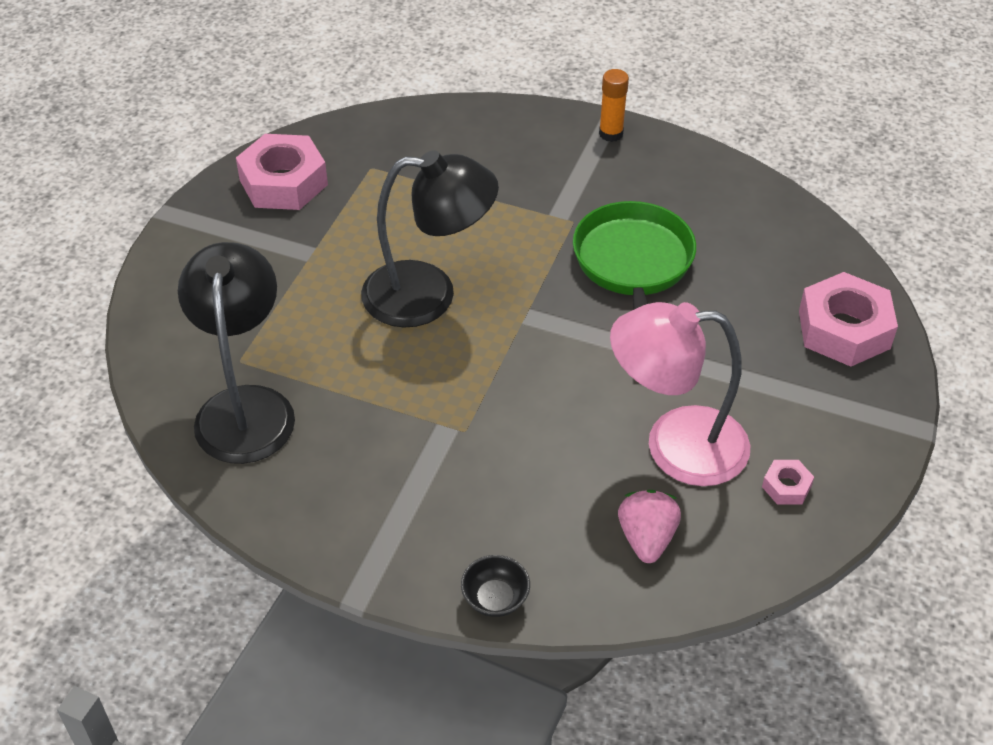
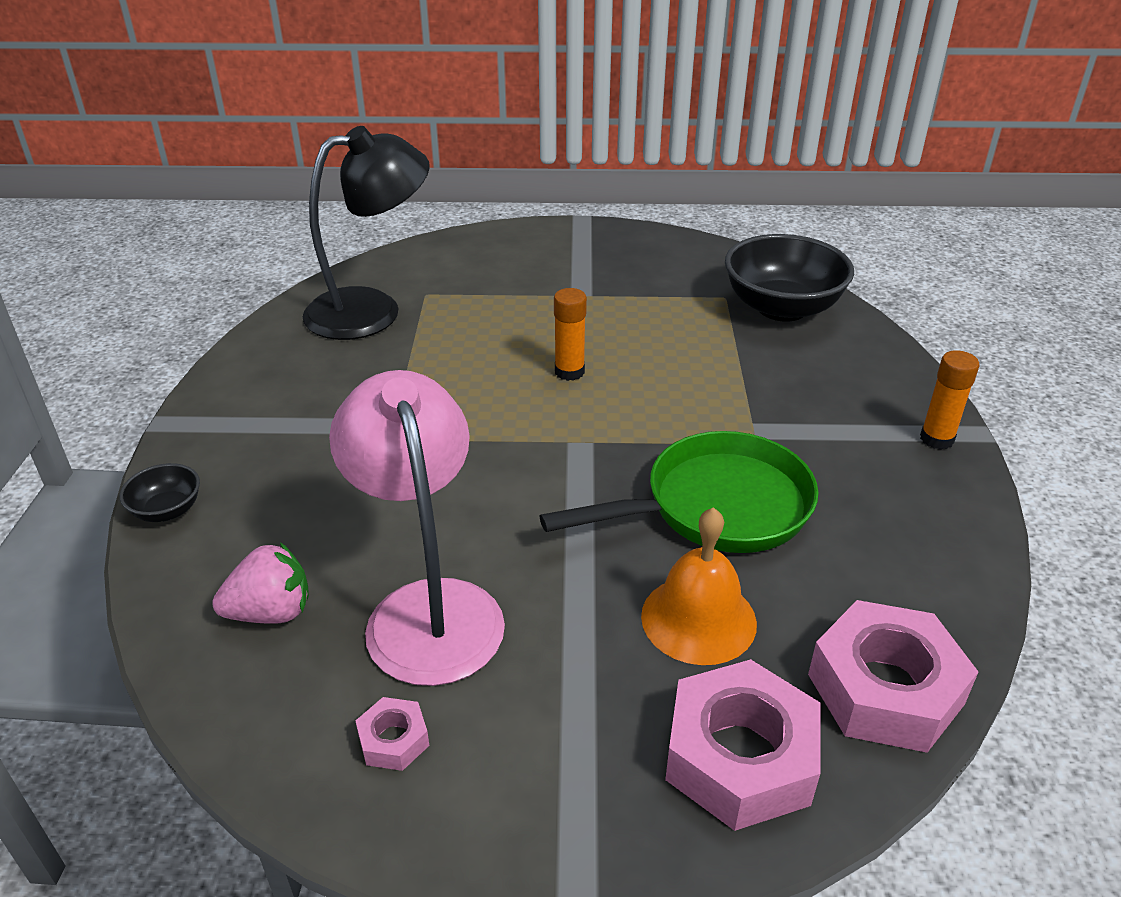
camera: 70 degrees right, 10 degrees down
(283, 182) = (664, 259): pink nut -> pink nut (885, 689)
(408, 142) = (782, 308): none -> black bowl
(429, 295) = (569, 372): black lamp -> orange glue stick
(734, 311) = (698, 619): none -> orange bell

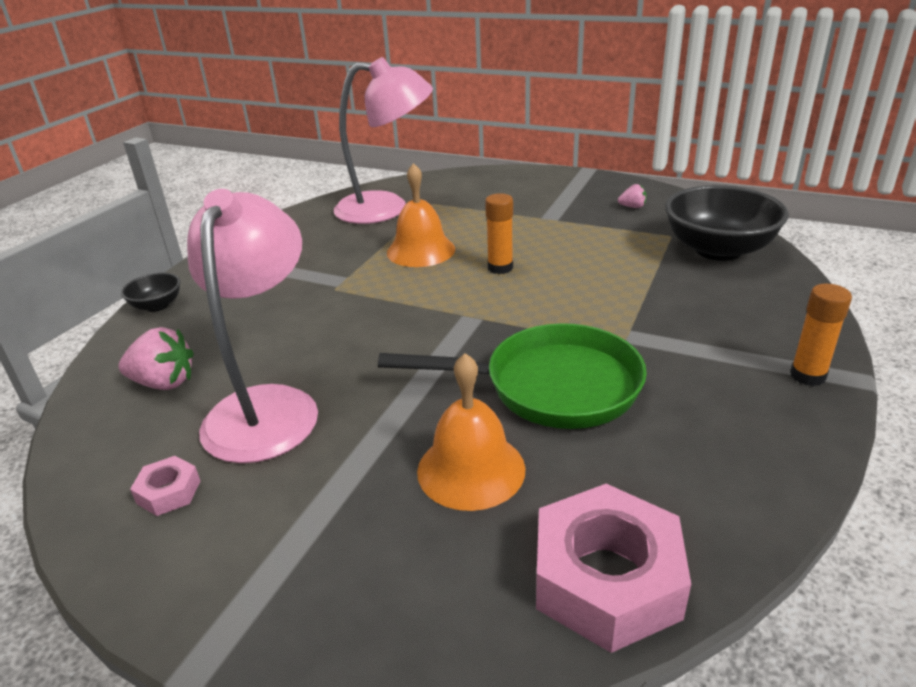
camera: 25 degrees right, 5 degrees down
(372, 310) = (386, 208): black lamp -> pink lamp
(460, 365) = (421, 250): none -> orange bell
(663, 265) = (632, 207): none -> pink strawberry
(739, 757) = (423, 594): pink nut -> none

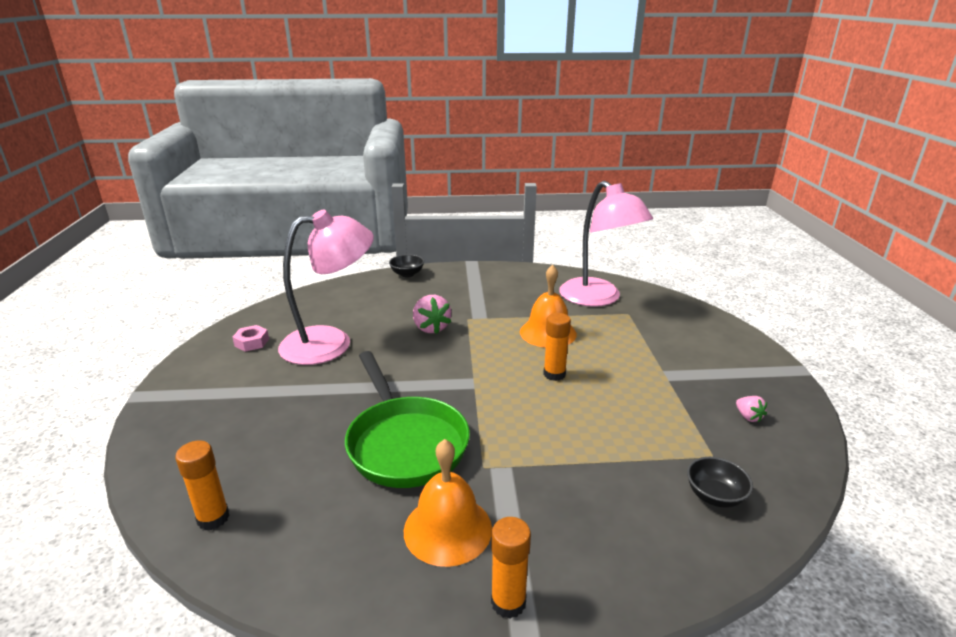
camera: 60 degrees right, 5 degrees down
(164, 383) = (337, 305): pink strawberry -> pink strawberry (431, 328)
(471, 469) = (300, 433): orange bell -> orange bell (447, 529)
(606, 579) = (213, 518): pink nut -> orange glue stick
(718, 250) = (714, 496): black bowl -> black bowl, size x0.47

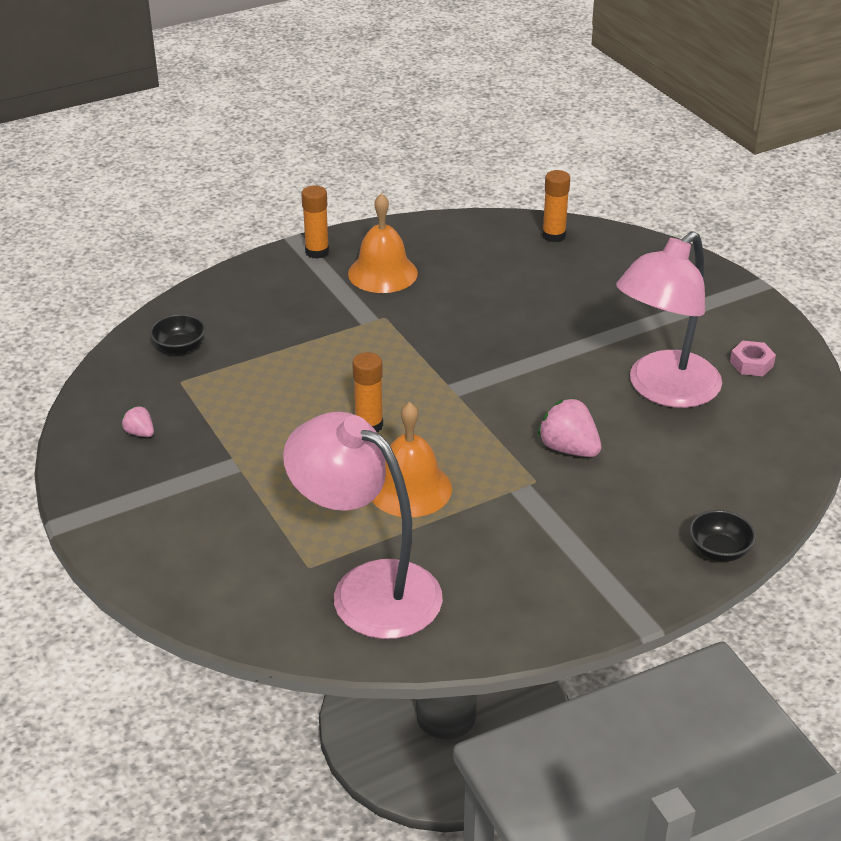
camera: 155 degrees right, 10 degrees up
(405, 443) = (467, 315): green pan -> none

